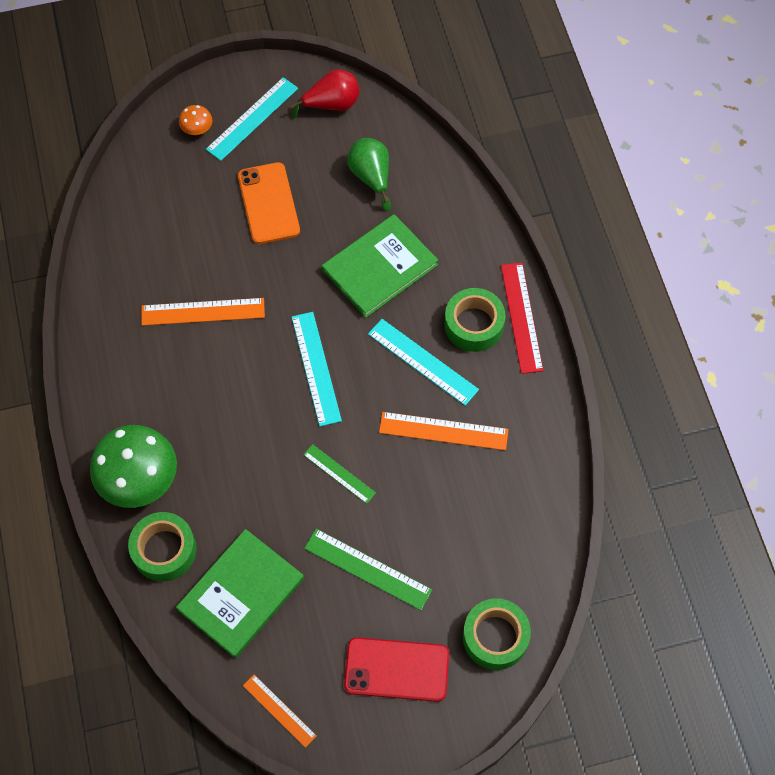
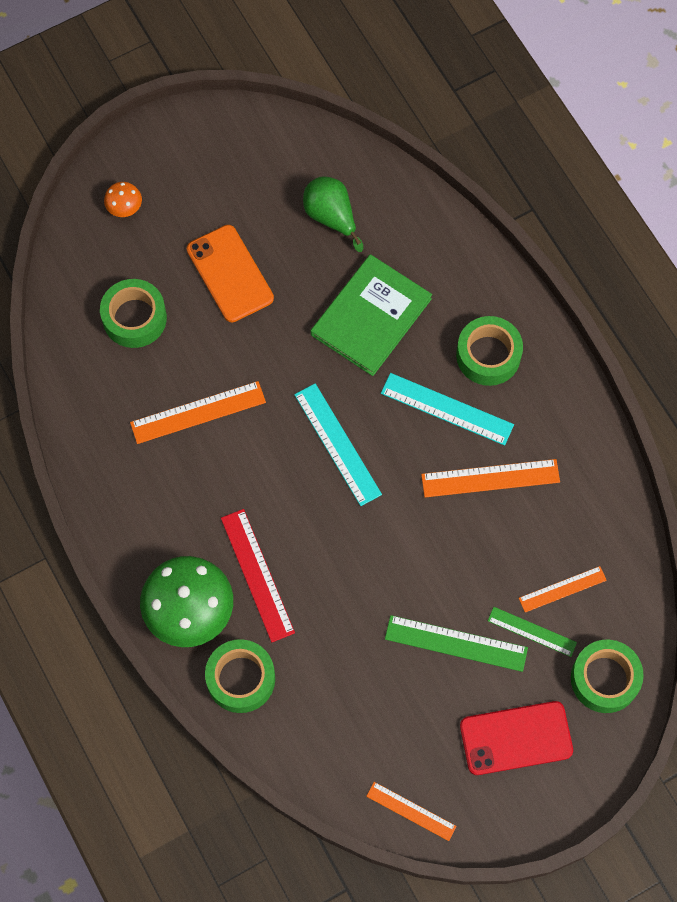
camera: 15 degrees left, 5 degrees up
(175, 221) = (134, 318): none -> green tape
(241, 594) = (334, 703): green book -> none
(252, 119) = (181, 181): turquoise ruler -> none
(332, 105) = (263, 144): red pear -> none
(339, 473) = (396, 551): green ruler -> green ruler (532, 631)
(480, 545) = (562, 589): none -> orange ruler
(521, 317) = (535, 335): red ruler -> red ruler (257, 575)

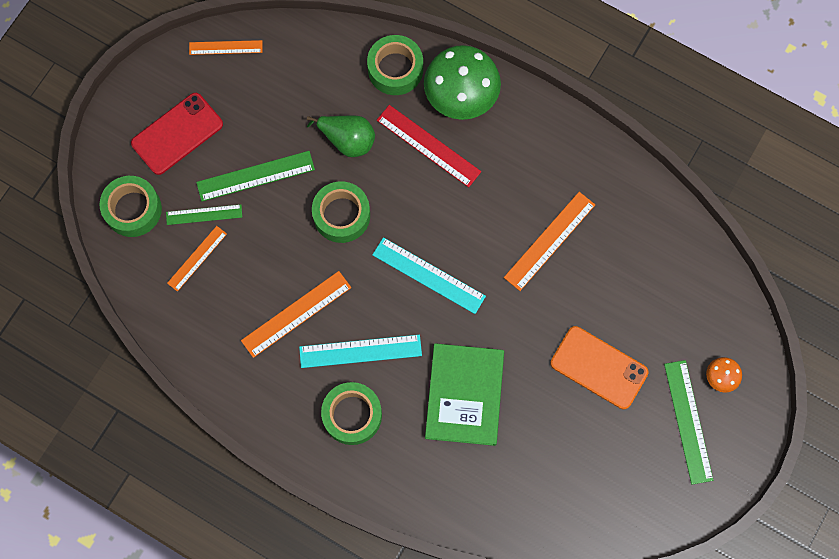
camera: 150 degrees right, 5 degrees up
(134, 318) = (648, 288): green tape -> green tape (341, 215)
(181, 187) = (688, 421): none -> green ruler
(331, 217) = (549, 465): green pear -> green pear (347, 140)

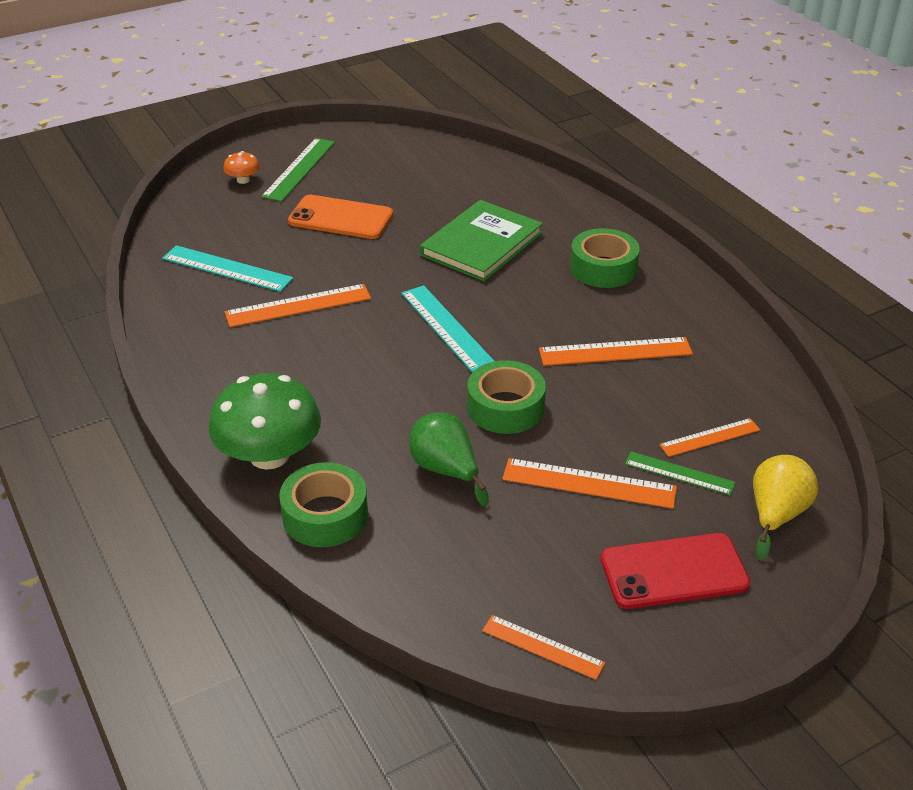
camera: 150 degrees left, 35 degrees down
(133, 209) = (776, 515): green tape -> yellow pear
(255, 176) = (589, 483): green ruler -> orange ruler
(360, 351) = (563, 303): turquoise ruler -> turquoise ruler (227, 268)
(428, 145) = (352, 426): red ruler -> none
(599, 367) = (340, 218): orange phone -> orange phone turned 45 degrees counterclockwise

